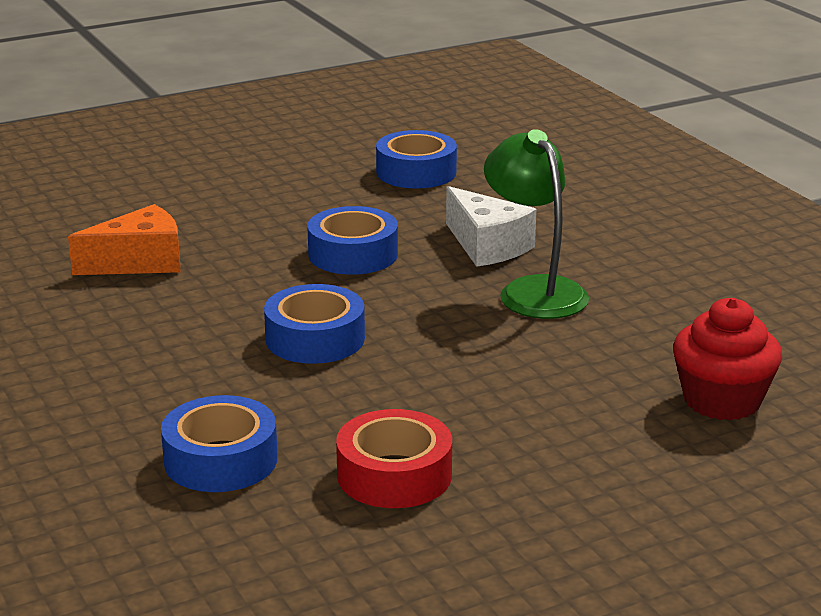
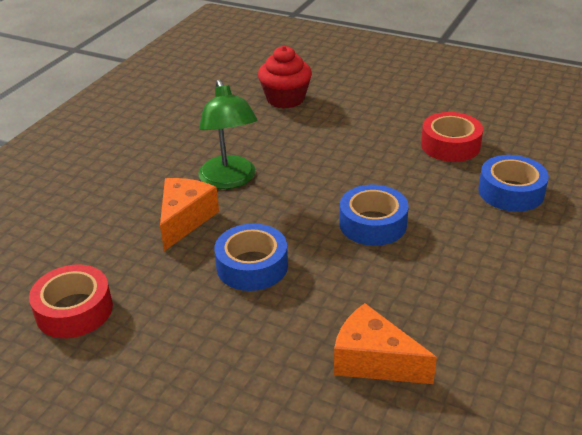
camera: 125 degrees left, 10 degrees up
(416, 172) = (74, 310): blue tape -> red tape
(487, 246) = (185, 220): white cheese -> orange cheese
(534, 290) = (229, 180): green lamp -> green lamp turned 45 degrees counterclockwise

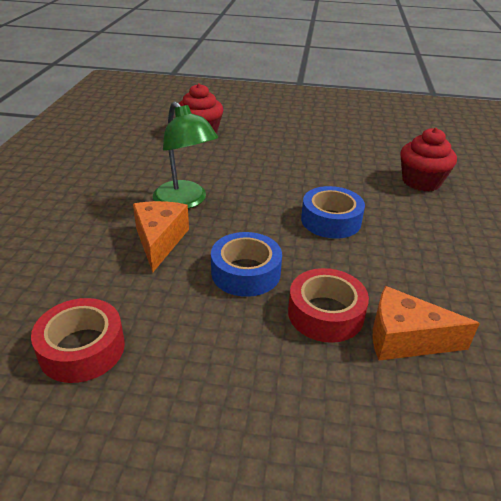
camera: 20 degrees left, 0 degrees up
(450, 145) = (353, 153): red tape -> red tape (325, 313)
(511, 192) = (421, 181): blue tape -> red cupcake

